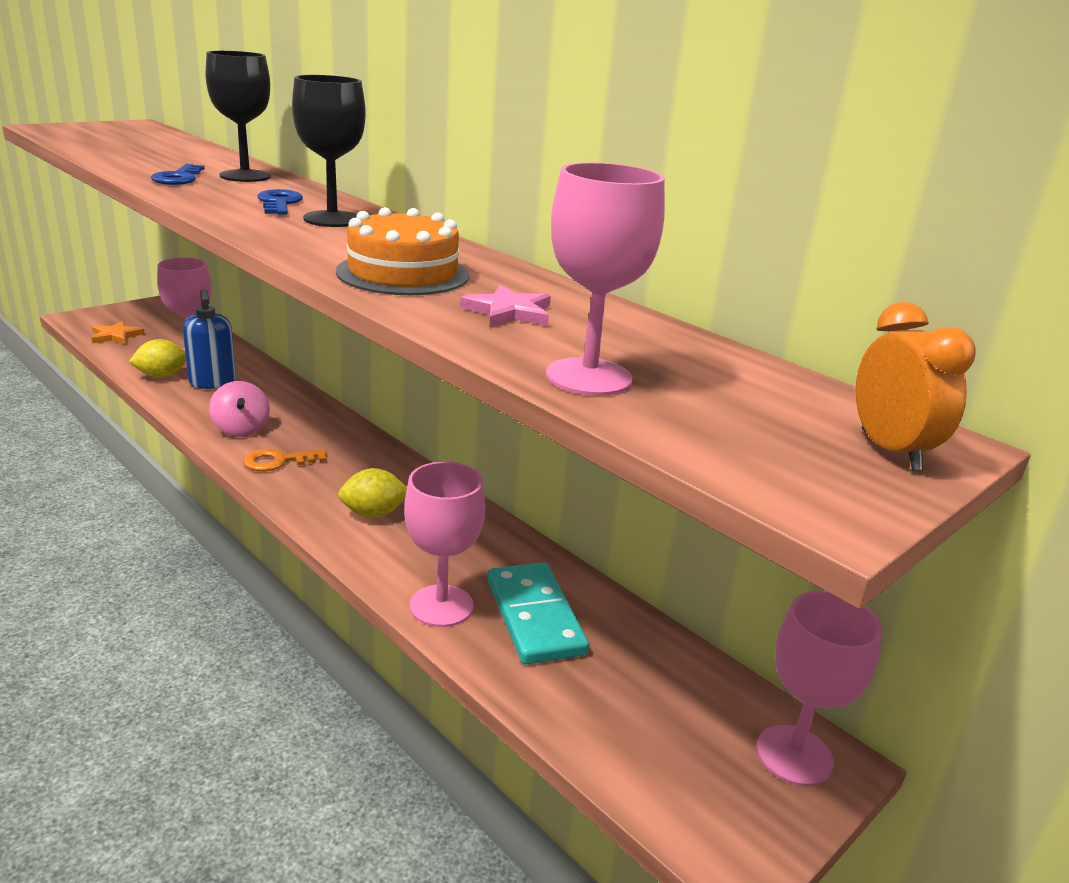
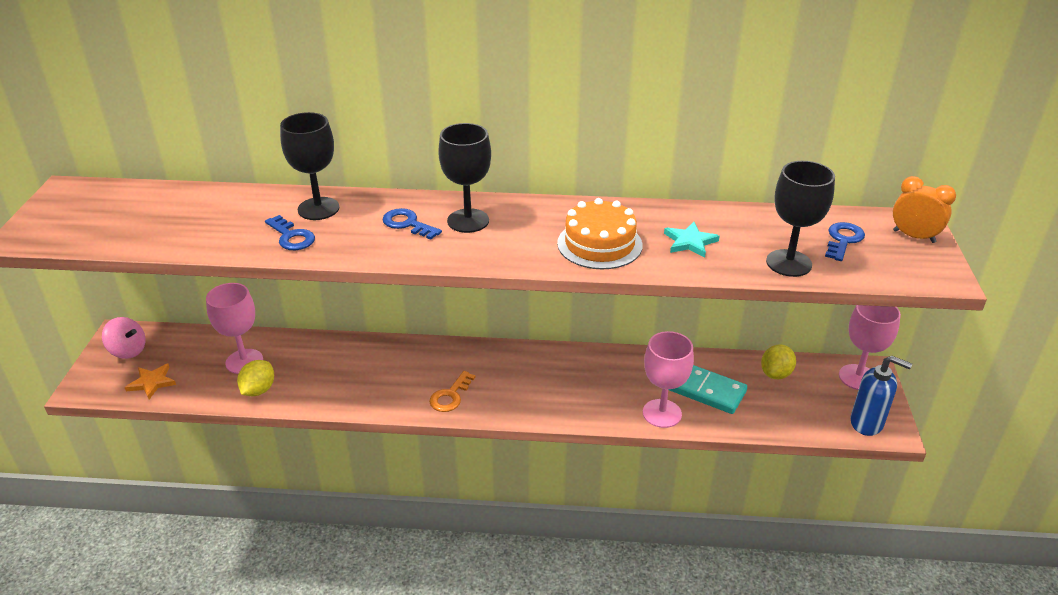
camera: 40 degrees left, 10 degrees up
(213, 383) = (303, 372): blue soap dispenser -> blue soap dispenser (867, 423)
(241, 429) = (388, 391): pink spinning top -> pink spinning top (128, 350)
(373, 513) = (553, 390): yellow lemon -> yellow lemon (775, 374)
(509, 312) = (690, 242): pink star -> turquoise star
(589, 377) = (788, 263): pink goblet -> black goblet
(740, 399) = (843, 240): none -> blue key

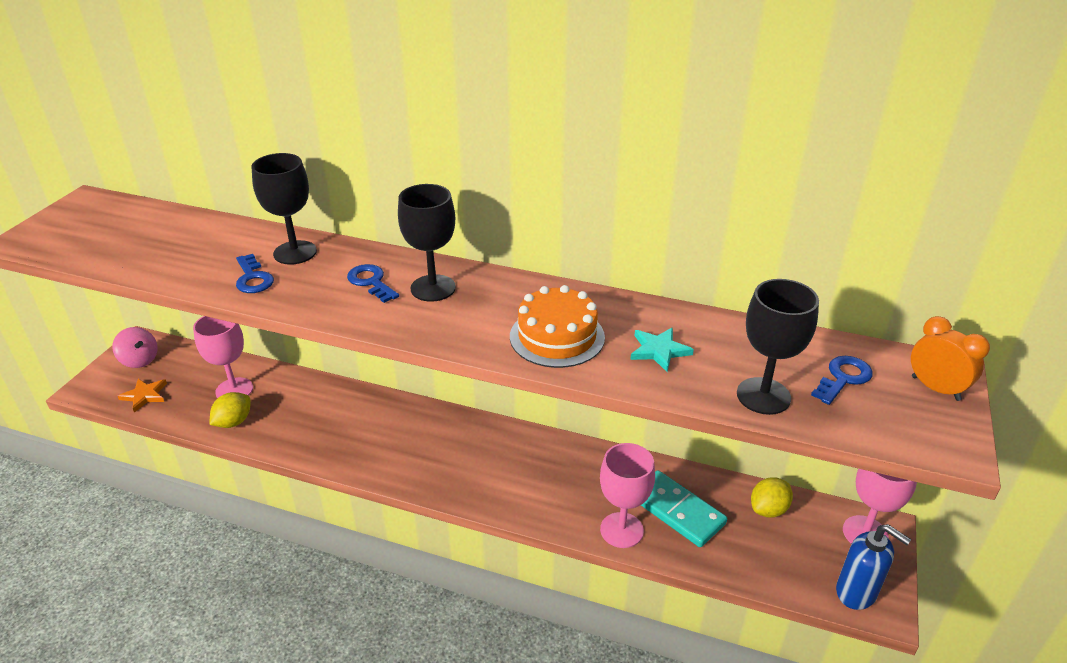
camera: 15 degrees right, 0 degrees up
(450, 396) = (410, 465): orange key -> none

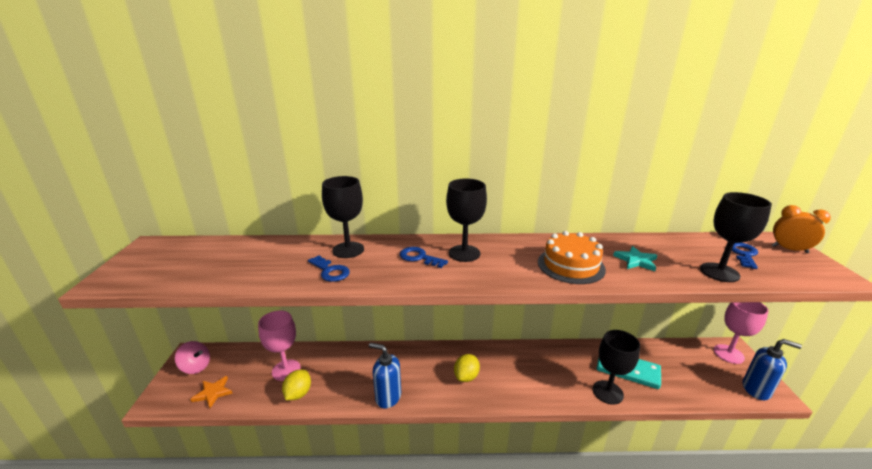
camera: 20 degrees left, 10 degrees down
(332, 454) = (388, 397): none -> blue soap dispenser
(621, 530) = (607, 392): pink goblet -> black goblet
(768, 509) = (672, 355): yellow lemon -> yellow lemon (466, 376)

